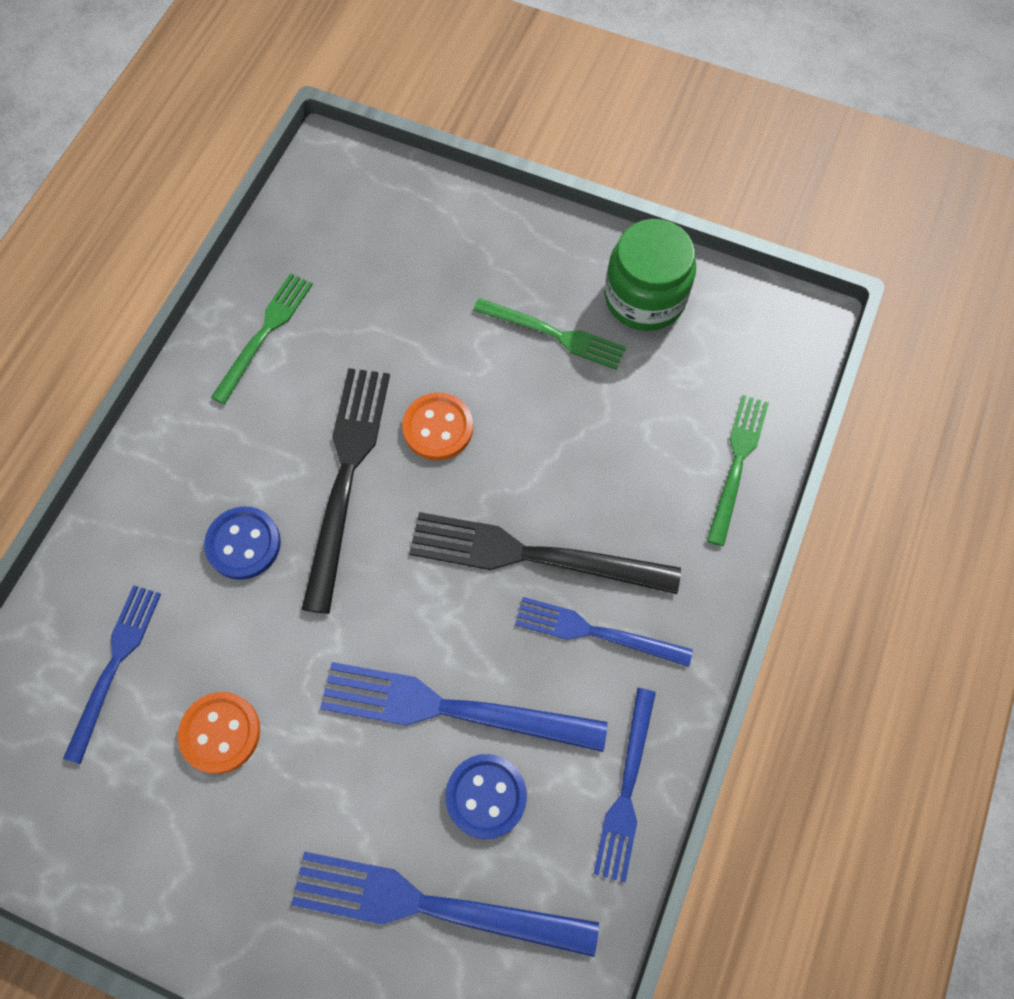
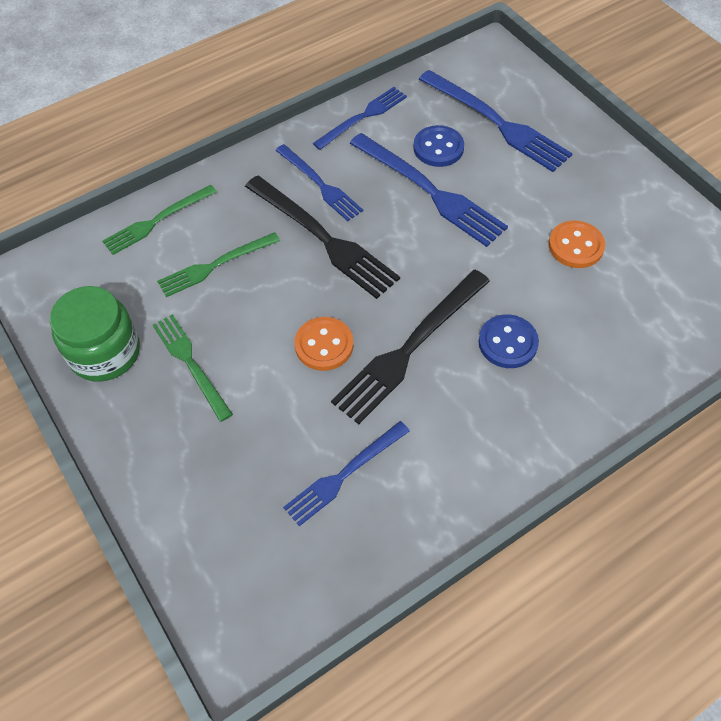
camera: 145 degrees left, 10 degrees down
(115, 665) = (630, 315): blue fork -> blue fork (344, 474)
(265, 333) = (406, 495): green fork -> green fork (215, 265)

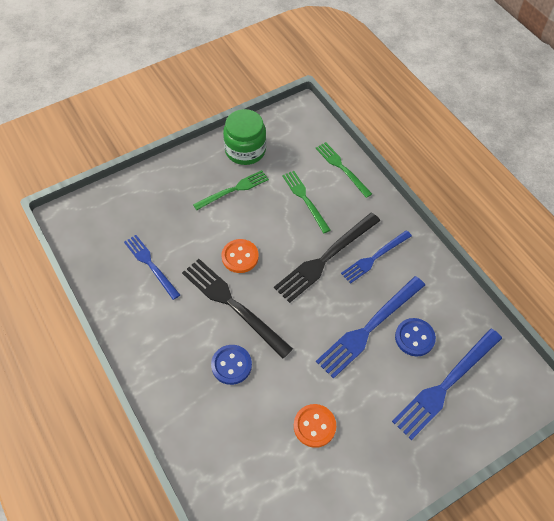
camera: 90 degrees right, 0 degrees up
(363, 117) = (445, 287): blue fork -> none

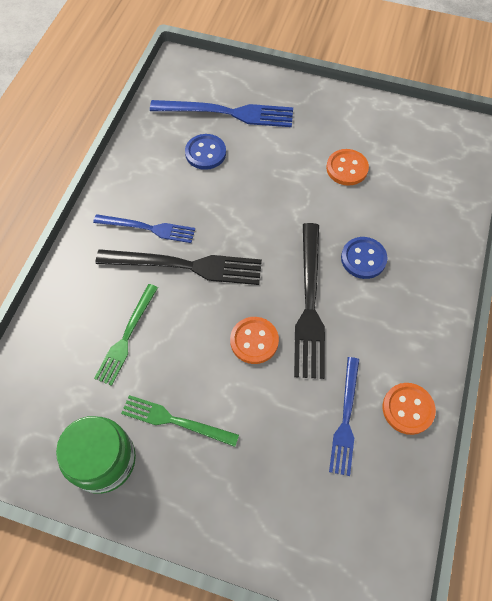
camera: 130 degrees left, 5 degrees up
(121, 300) = (408, 409): none -> orange button
(342, 168) = (50, 333): green fork -> none
(369, 328) = (227, 187): blue fork -> none

